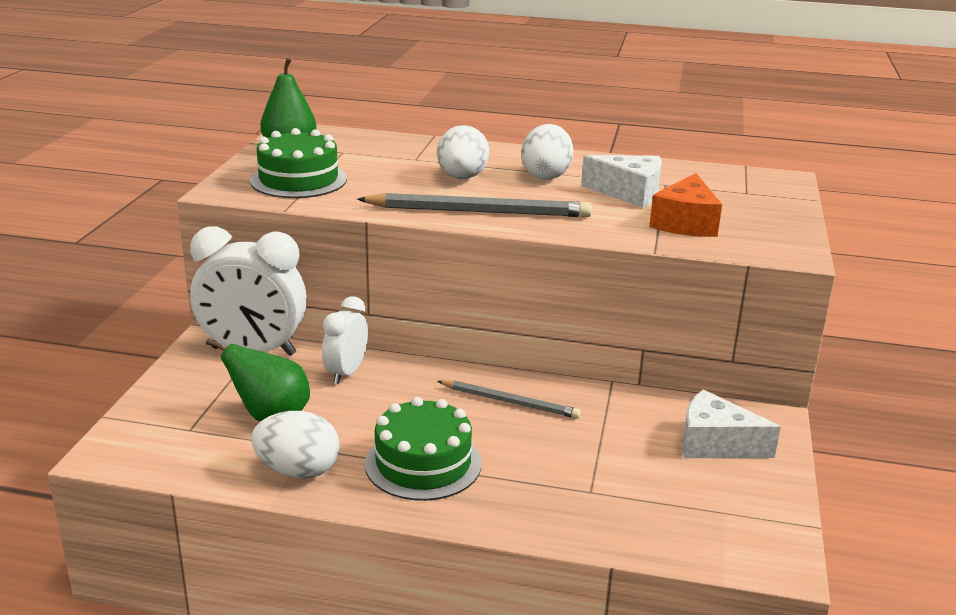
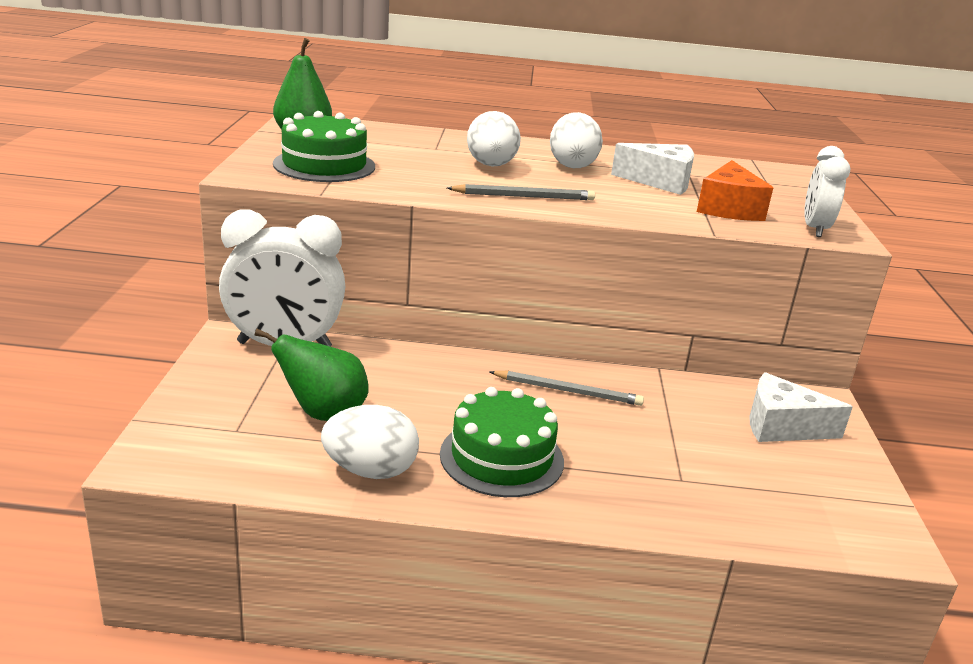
camera: 10 degrees left, 0 degrees up
(346, 373) = (390, 366): white clock -> white clock (814, 229)
(479, 211) = (524, 196): grey pencil -> grey pencil, size x0.62

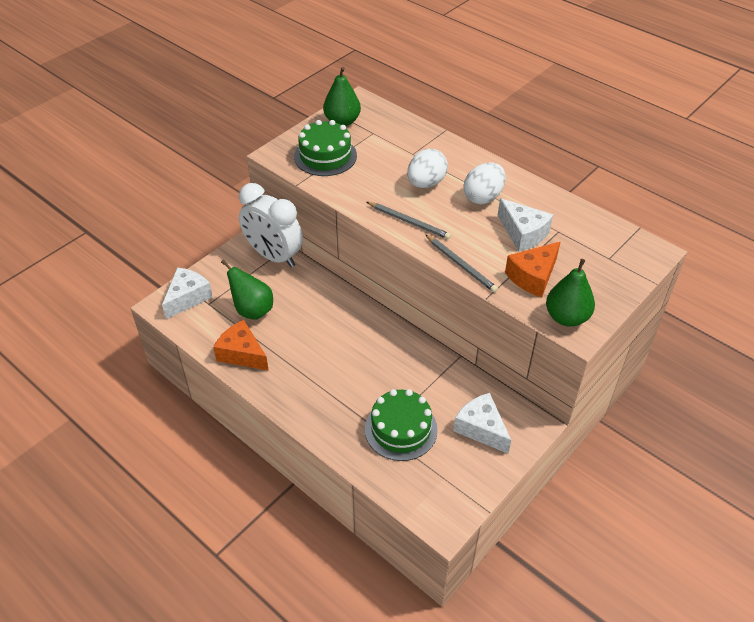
camera: 40 degrees right, 20 degrees up
(189, 435) = (187, 298): none -> white cheese
(370, 471) = (242, 354): white egg -> orange cheese
(501, 457) = (307, 375): green cake -> green cake (401, 429)
(568, 391) = (386, 349): grey pencil -> grey pencil (461, 265)
(814, 229) = (566, 317): white clock -> green pear

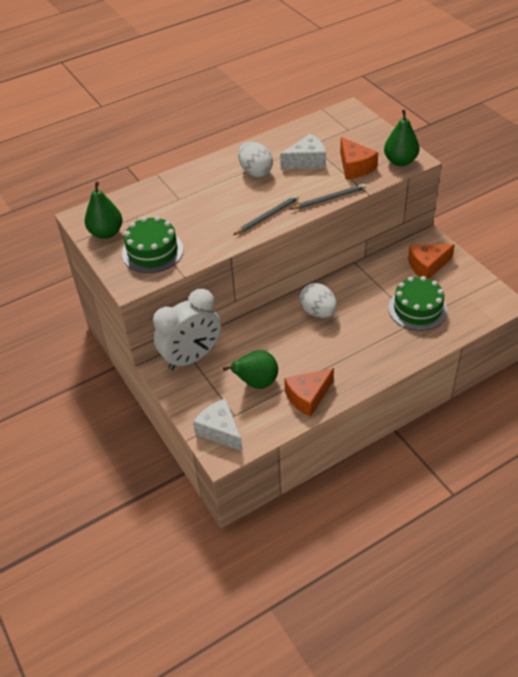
camera: 70 degrees left, 0 degrees up
(426, 183) = (223, 198): white egg -> white egg (318, 312)
(481, 428) = (427, 266): white cheese -> orange cheese

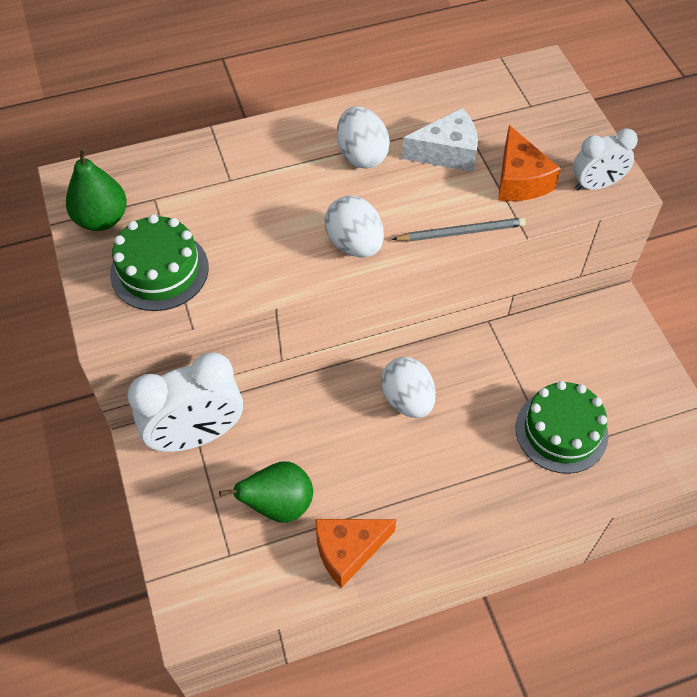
camera: 10 degrees right, 10 degrees up
(220, 431) = (200, 578): white cheese -> none
(267, 216) = (354, 244): grey pencil -> white egg
(400, 161) = (596, 185): green pear -> white clock
(427, 266) = (599, 355): orange cheese -> none

